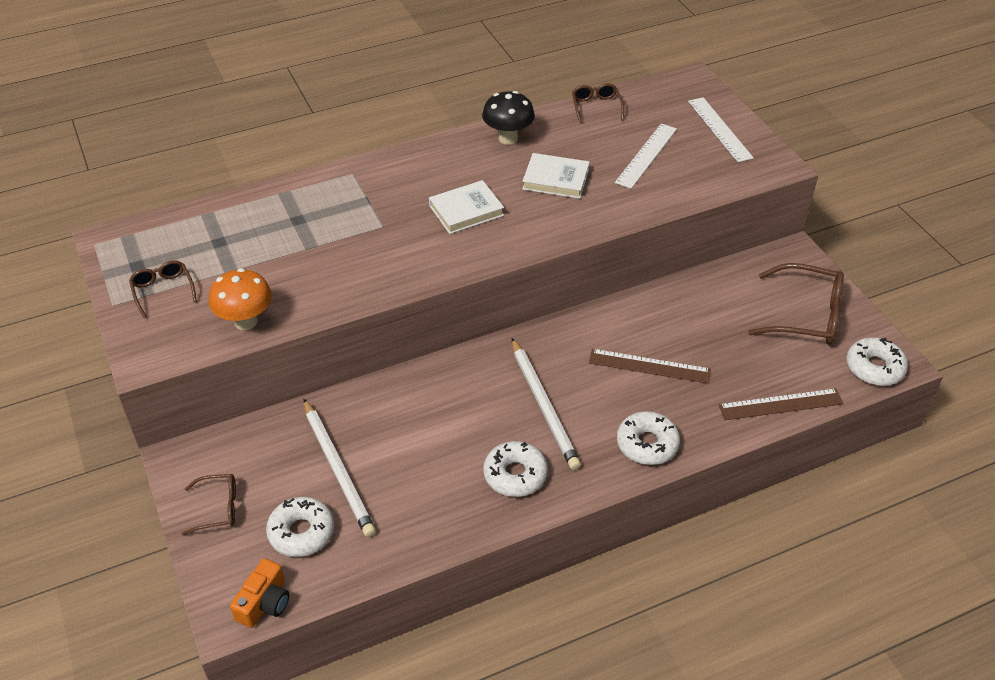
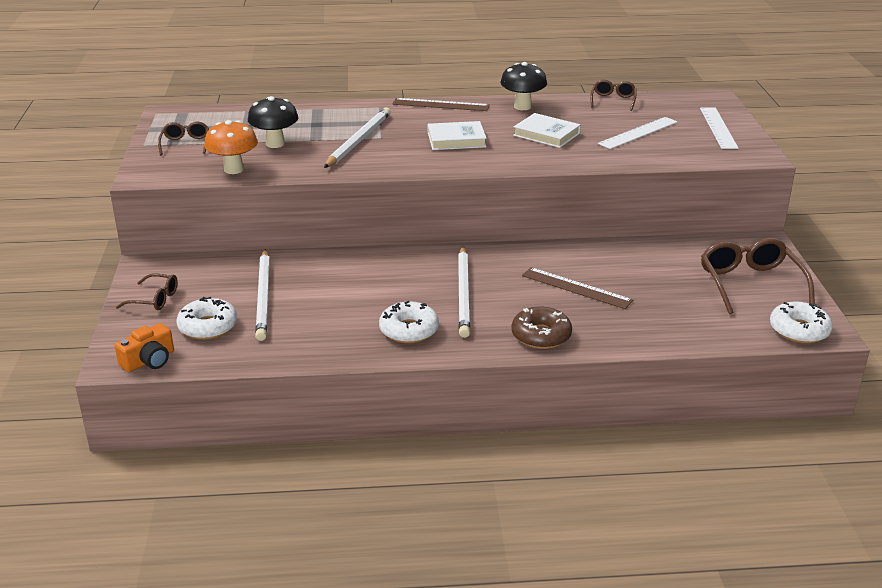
camera: 20 degrees right, 15 degrees down
(269, 265) = (275, 144): none -> black mushroom
(360, 237) = (359, 140): none -> white pencil
(647, 444) = (541, 335): white donut -> brown donut
(780, 404) = (687, 336): brown ruler -> brown ruler (441, 105)
(806, 315) = (750, 284): brown glasses -> brown glasses turned 135 degrees counterclockwise

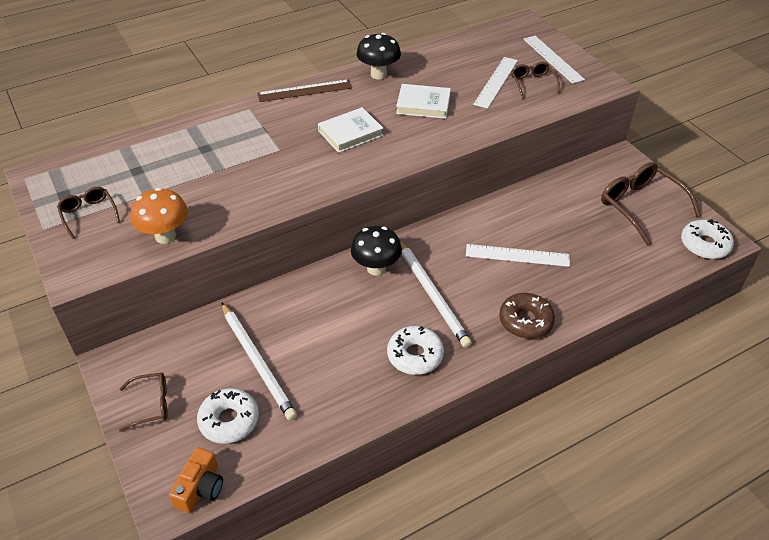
camera: 25 degrees left, 15 degrees up
(275, 144) = (182, 187): black mushroom -> black mushroom (376, 268)
(359, 140) = (261, 159): white pencil -> none
(576, 288) = (517, 255): brown ruler -> white ruler
(613, 100) = (448, 47): brown glasses -> brown glasses (532, 83)

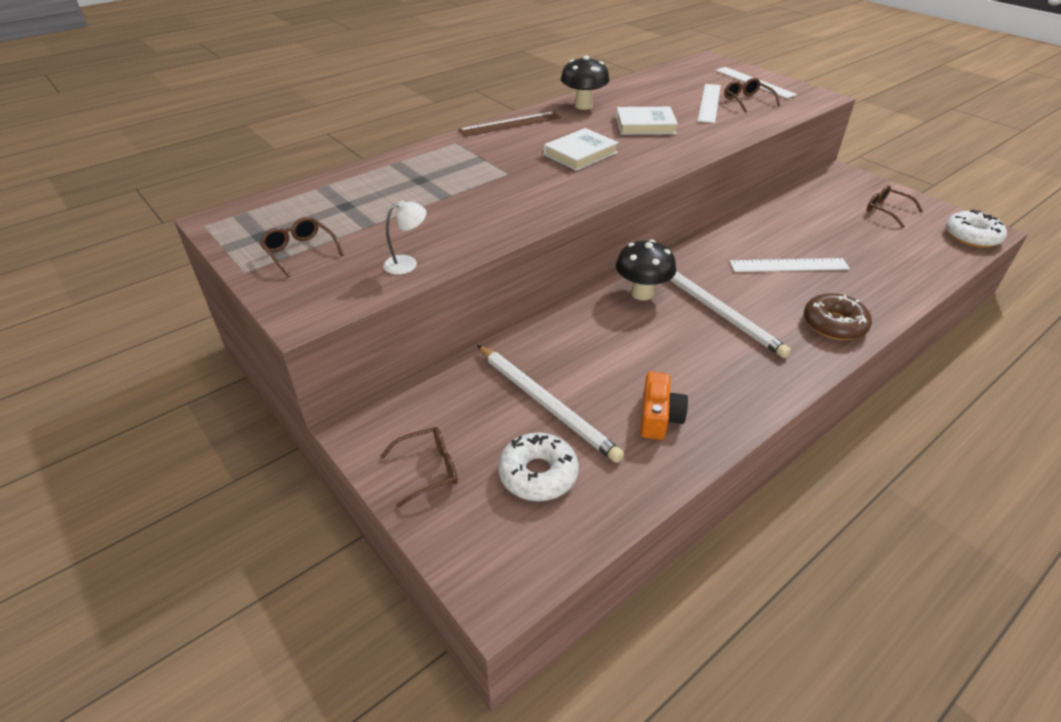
camera: 10 degrees left, 5 degrees down
(165, 236) = (407, 263): orange mushroom -> white lamp
(200, 488) = (533, 562): orange camera -> orange camera (659, 417)
(415, 355) = (730, 373): white donut -> none
(640, 206) = (887, 211): brown glasses -> brown glasses, size x0.55

